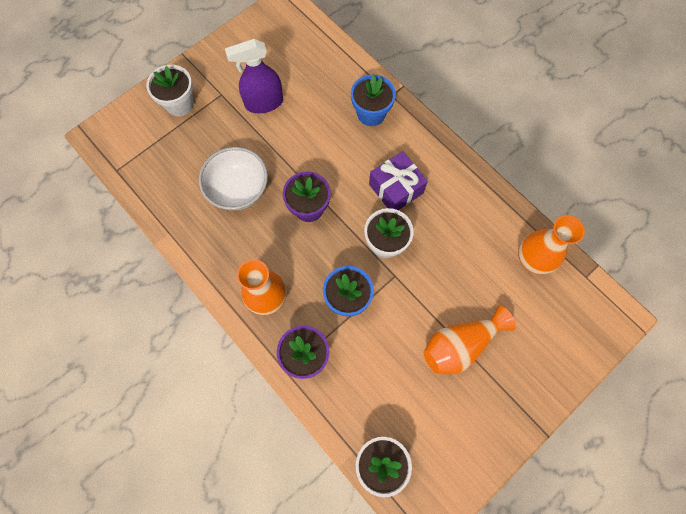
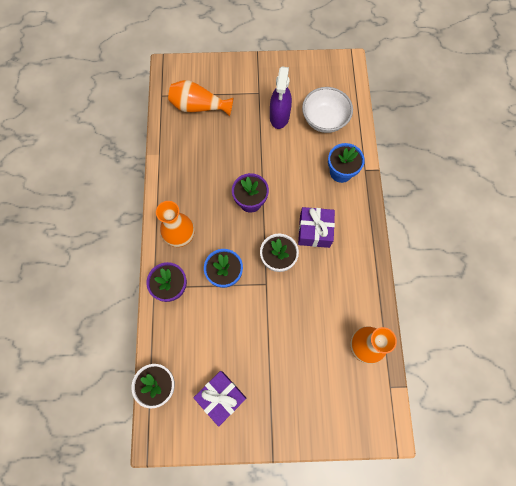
camera: 40 degrees right, 0 degrees up
(179, 104) = (229, 81): white flower pot -> none
(238, 189) = (219, 158): white bowl -> white bowl (324, 120)
(264, 103) = (279, 117): purple spray bottle -> purple spray bottle turned 105 degrees counterclockwise
(449, 419) = (221, 397): none -> purple gift
(460, 345) = (268, 359): orange vase -> orange vase (199, 107)

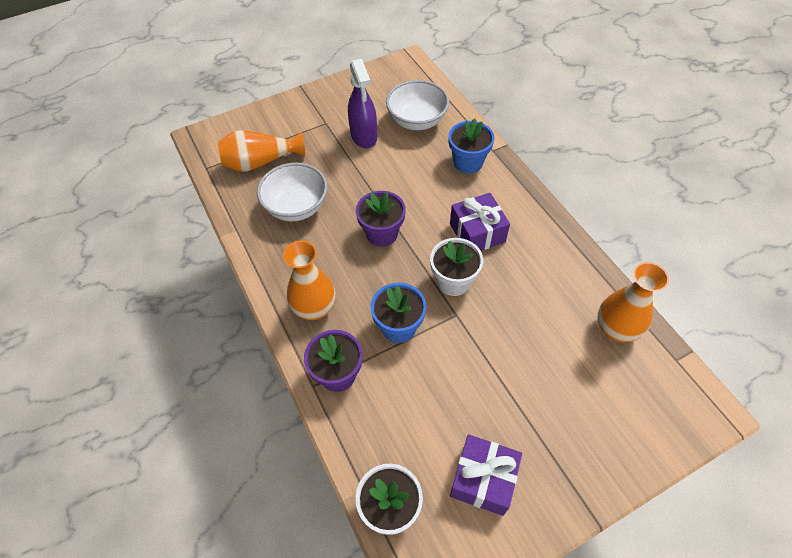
camera: 25 degrees left, 15 degrees down
(205, 154) = (296, 207): none -> white bowl

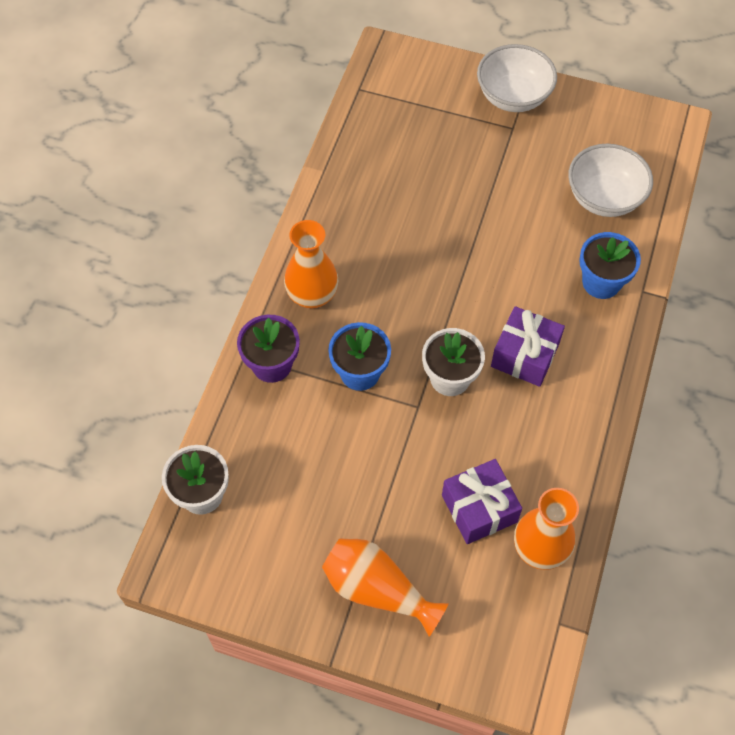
camera: 45 degrees right, 5 degrees up
(260, 162) = (410, 121): orange vase -> orange vase (377, 590)
(296, 207) = (394, 192): white bowl -> white bowl (513, 96)
(364, 136) = (532, 172): purple spray bottle -> none
(382, 233) = (439, 281): purple flower pot -> none
(483, 479) = (287, 543): purple gift -> purple gift (479, 508)

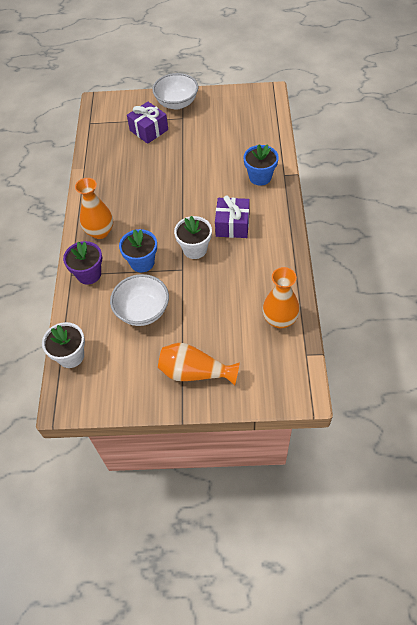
camera: 15 degrees left, 5 degrees down
(479, 508) = (237, 310): purple gift -> purple gift (149, 130)
(604, 197) = (245, 137): white bowl -> white bowl (142, 311)

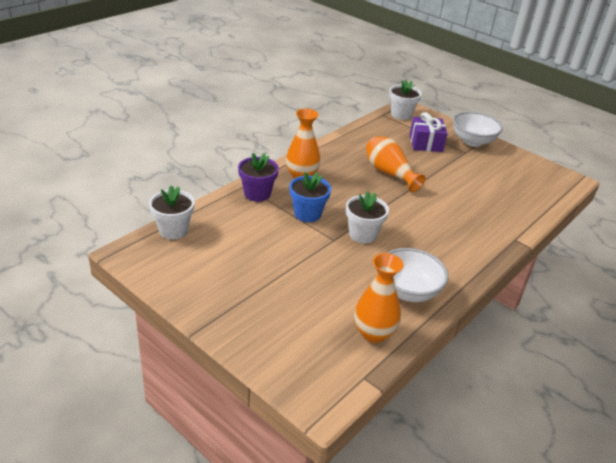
camera: 35 degrees right, 20 degrees down
(102, 113) = (401, 114): none -> white flower pot
(142, 311) = (264, 242): white bowl -> white bowl (408, 291)
(195, 372) = (248, 311): orange vase -> orange vase (389, 173)
(232, 225) = (418, 241): purple gift -> none
(260, 177) = (488, 227): blue flower pot -> none

